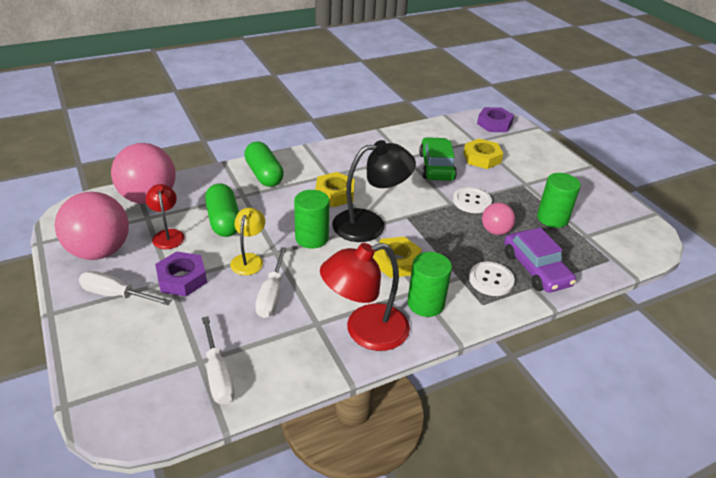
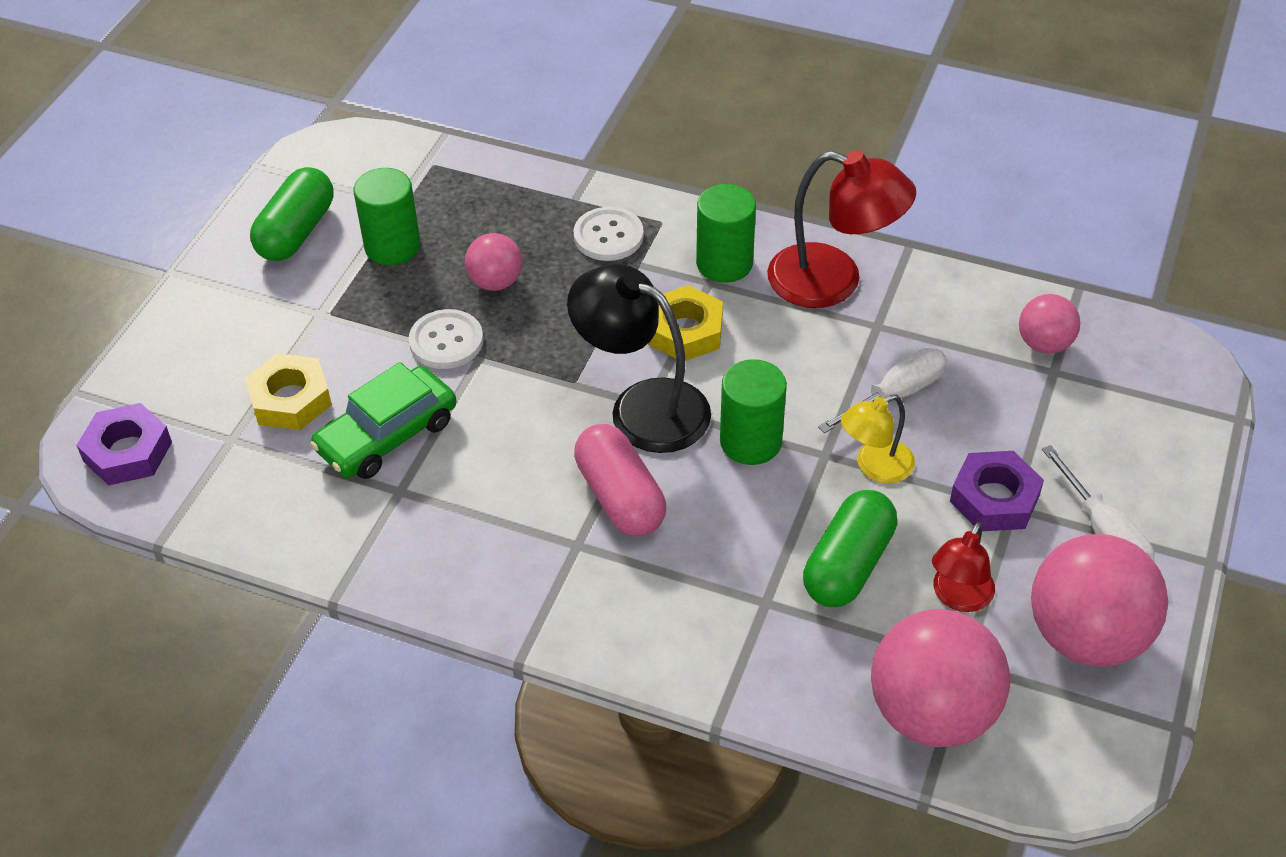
camera: 130 degrees left, 10 degrees up
(218, 374) = (1044, 344): white screwdriver -> pink ball
(264, 175) = (682, 626): green capsule -> green capsule (296, 232)
(335, 194) = (620, 497): yellow nut -> pink capsule
(535, 269) = (536, 212): purple car -> none

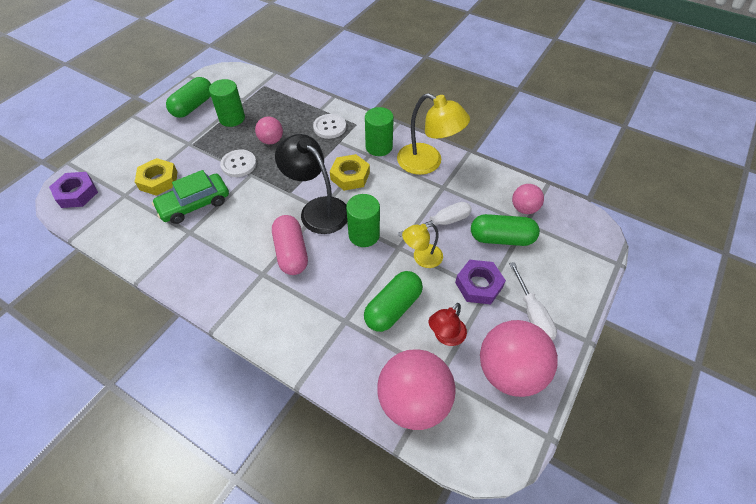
camera: 10 degrees right, 5 degrees up
(833, 281) = (428, 163): red lamp -> yellow lamp
(1015, 407) = (501, 238): none -> green capsule

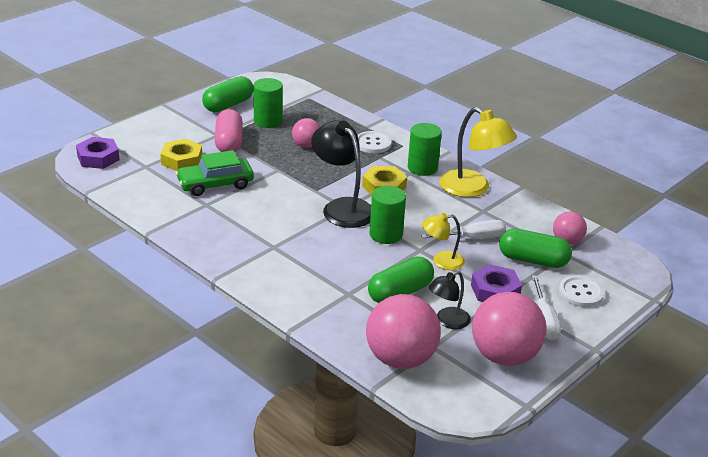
camera: 10 degrees right, 20 degrees down
(238, 164) = (267, 160): white button -> white button (580, 293)
(291, 252) = (306, 236): pink capsule -> pink capsule (229, 142)
(445, 336) = (447, 321): red lamp -> black lamp

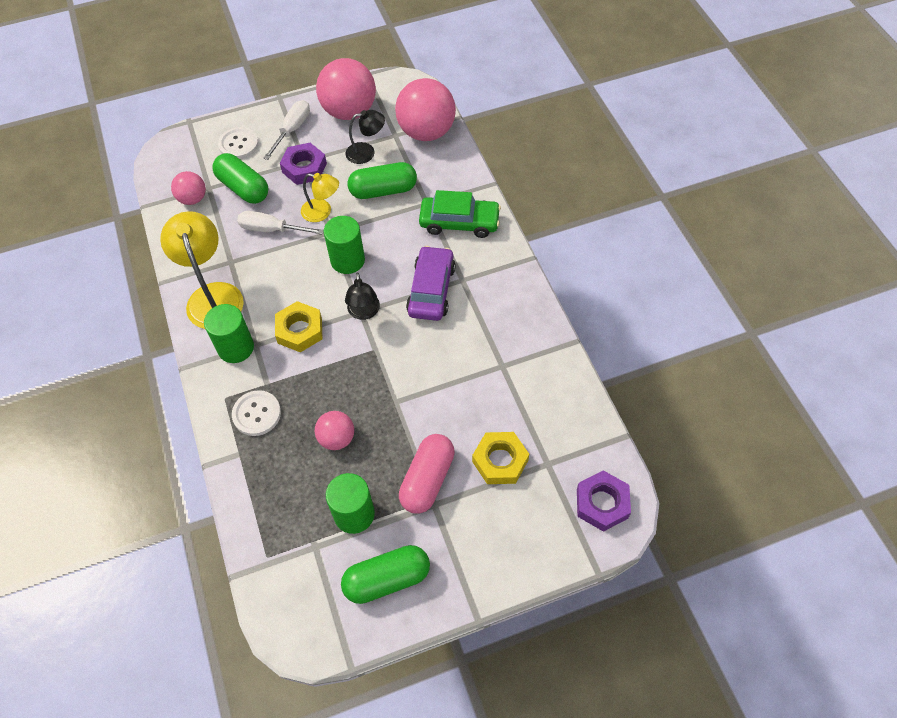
camera: 150 degrees left, 25 degrees up
(215, 184) = (478, 398): green car -> green car (459, 222)
(296, 233) = (431, 290): none -> purple car
(342, 207) = (364, 312): black lamp -> black lamp, size x0.57

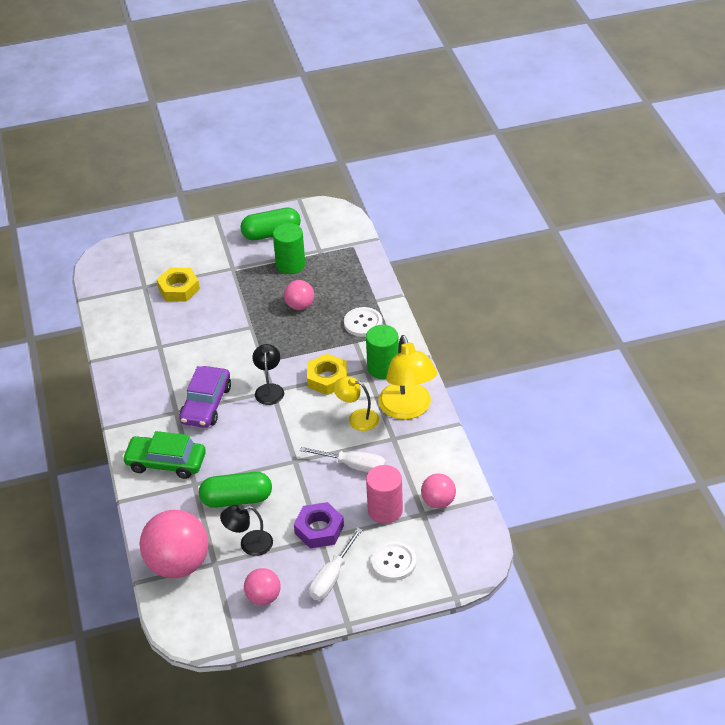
camera: 175 degrees left, 15 degrees down
(243, 188) = (385, 510): green capsule -> pink cylinder
(322, 212) = (302, 480): yellow lamp -> yellow lamp (357, 418)
(347, 260) = (280, 433): green cylinder -> none
(349, 111) = (263, 597): pink ball -> pink ball, size x0.53
(427, 480) = (234, 280): pink capsule -> none
(602, 503) = (114, 264): purple nut -> none

